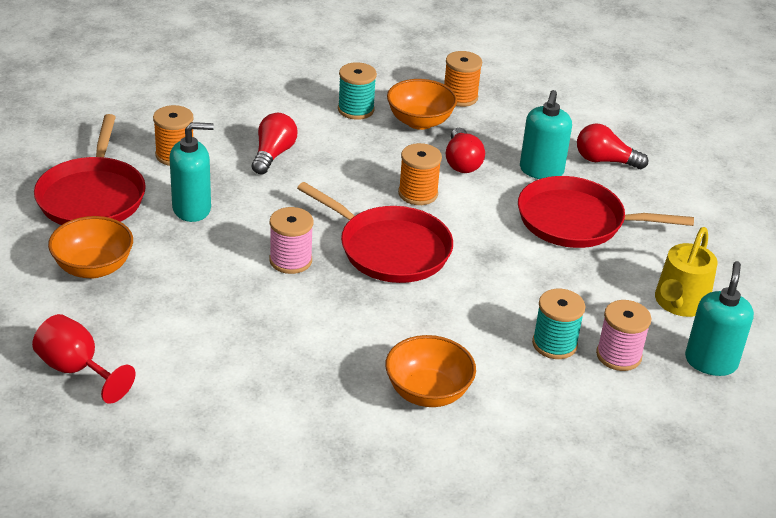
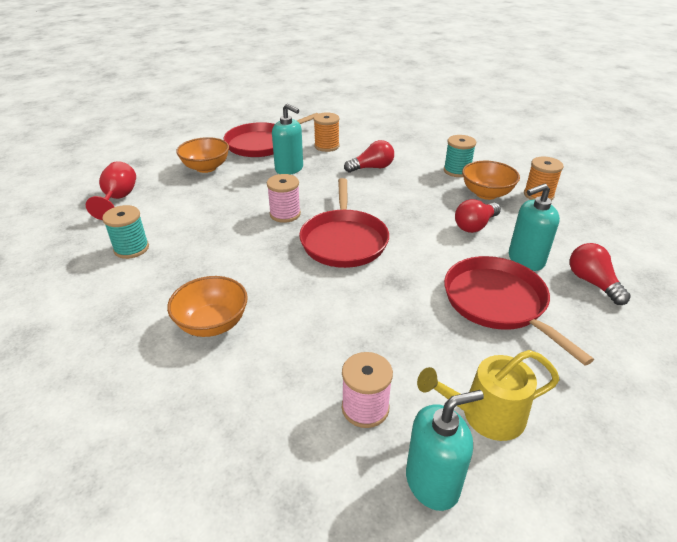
camera: 55 degrees right, 0 degrees up
(418, 194) = (415, 225): orange spool -> none
(554, 344) = (335, 362): turquoise spool -> turquoise spool (131, 248)

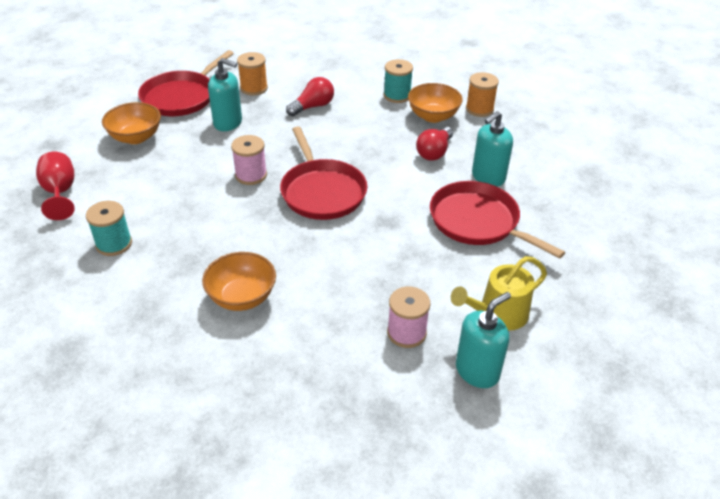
camera: 20 degrees left, 5 degrees up
(592, 283) = (546, 187): red light bulb -> none

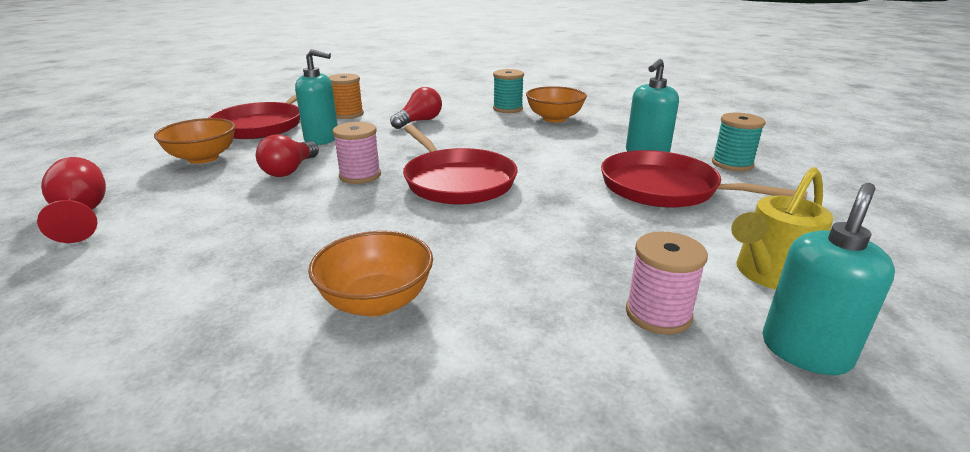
camera: 10 degrees left, 15 degrees down
(114, 244) = (159, 260): turquoise spool -> turquoise spool (732, 164)
(434, 152) = (573, 141): red light bulb -> red light bulb (290, 170)
(479, 109) = (599, 111): orange spool -> none

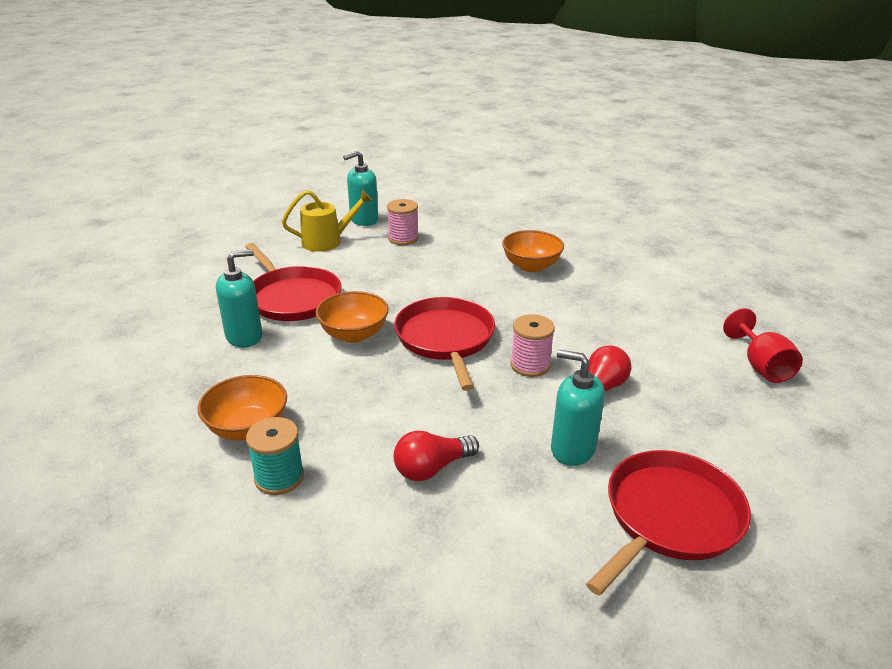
camera: 160 degrees left, 5 degrees up
(203, 158) = (709, 436): orange bowl -> orange bowl (354, 334)
(348, 114) = (535, 525): orange spool -> none
(732, 164) = (197, 309): turquoise spool -> none

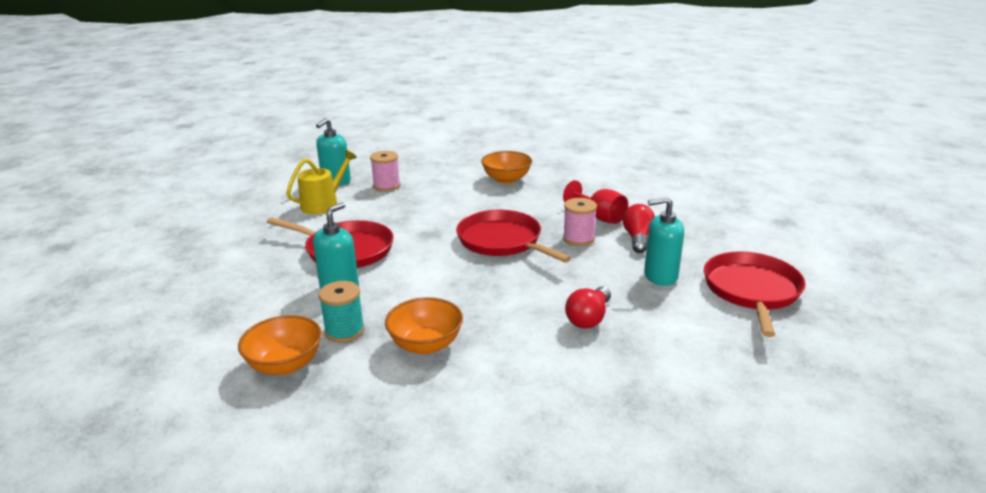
camera: 30 degrees left, 5 degrees down
(279, 477) = (491, 364): turquoise spool -> turquoise spool (344, 331)
(354, 334) = (430, 259): orange bowl -> orange bowl (285, 364)
(761, 366) = (711, 197): red goblet -> red goblet (600, 217)

